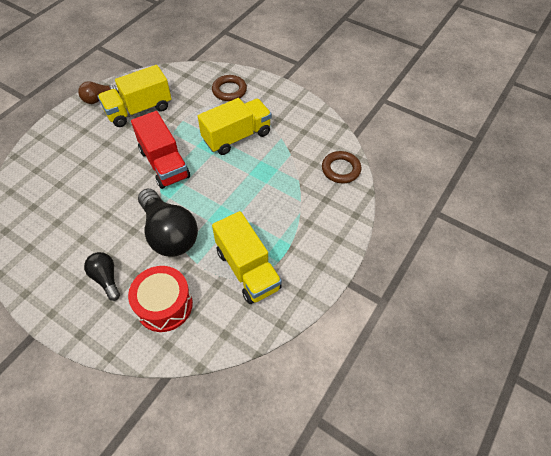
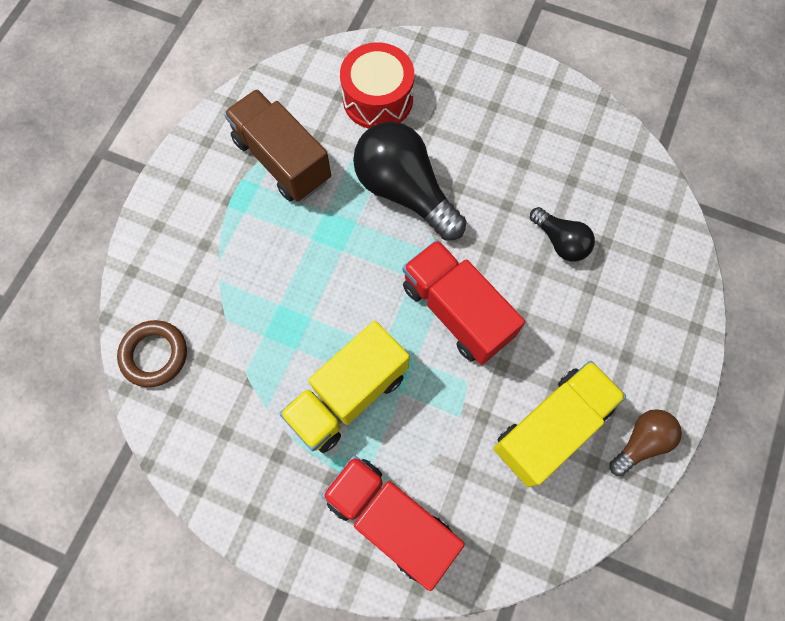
camera: 170 degrees right, 15 degrees up
(106, 278) = (464, 117): black light bulb -> black light bulb (560, 241)
(229, 90) = (391, 520): brown ring -> red truck
(247, 269) = (282, 160): yellow truck -> brown truck

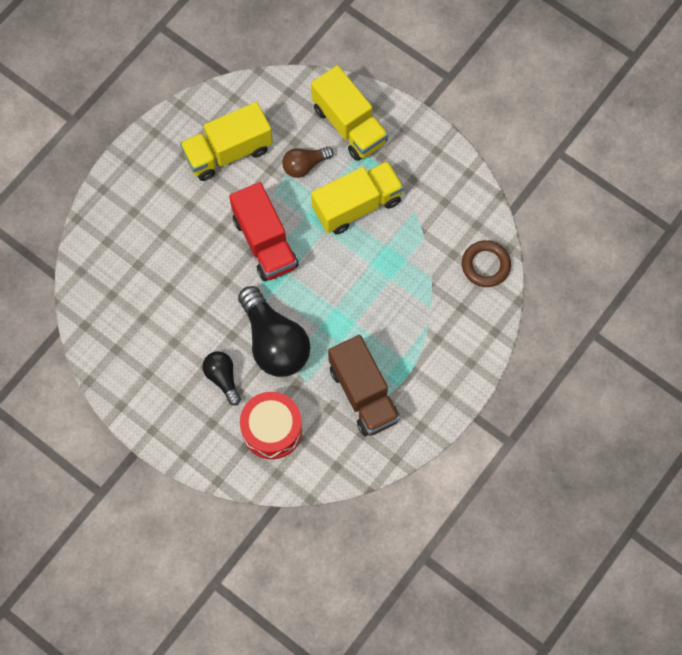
camera: 165 degrees left, 0 degrees up
(391, 520) = (349, 125): red truck -> yellow truck
(560, 241) = (171, 273): black light bulb -> black light bulb (222, 378)
(641, 442) = (173, 129): brown light bulb -> brown light bulb (304, 165)

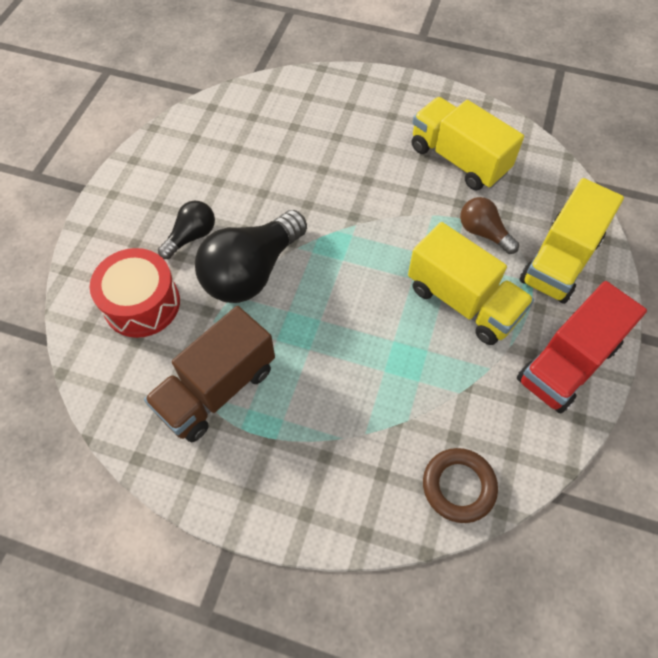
camera: 70 degrees right, 10 degrees down
(265, 242) = (370, 225): red truck -> red truck (567, 363)

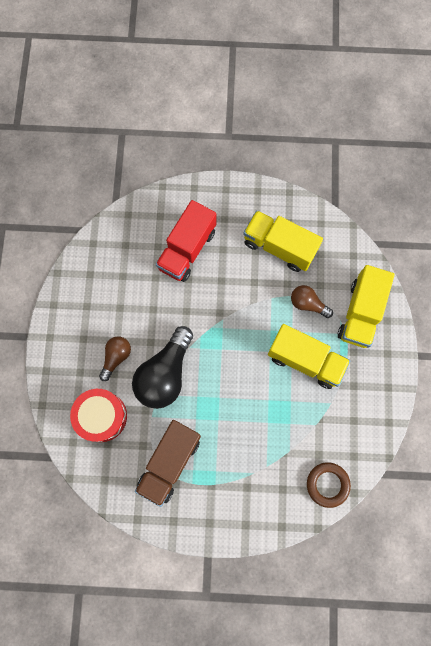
camera: 15 degrees left, 15 degrees up
(191, 236) = (116, 357): black light bulb -> brown light bulb
(567, 363) = (376, 387): red truck -> red truck (187, 249)

